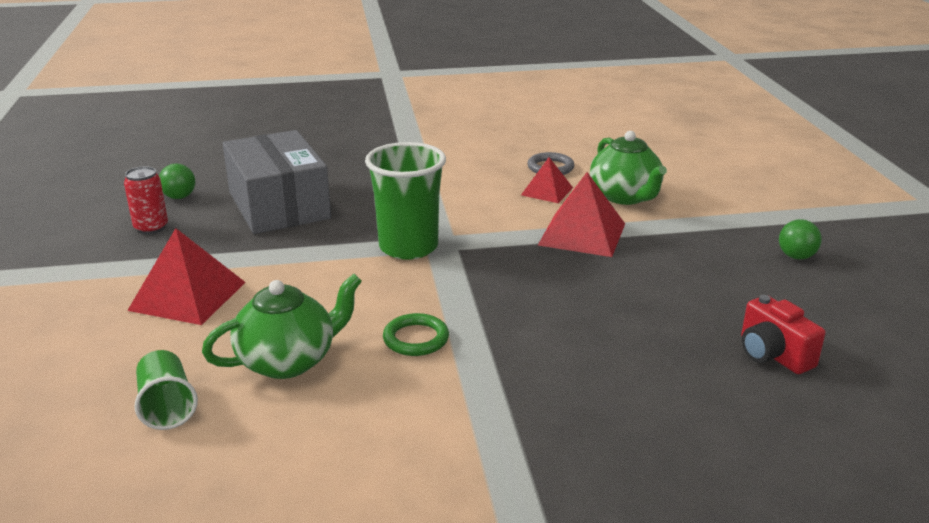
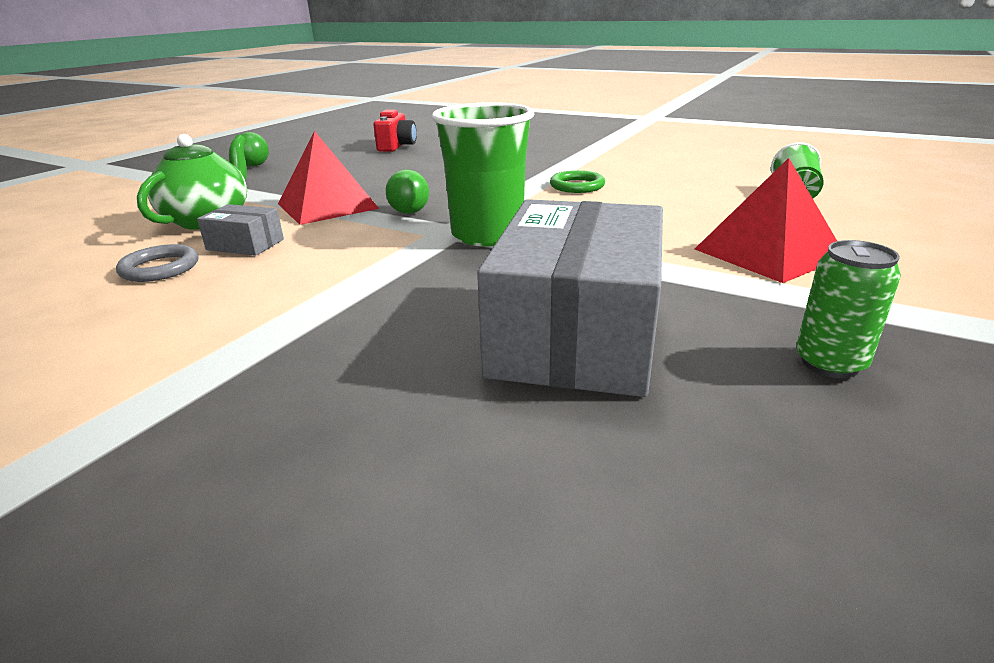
camera: 140 degrees left, 0 degrees up
(151, 228) = (830, 363): red can -> green can
(179, 197) = (766, 427): green ball -> green ball (409, 212)
(288, 361) = (685, 195): green teapot -> none
(547, 191) = (245, 244): red pyramid -> grey box

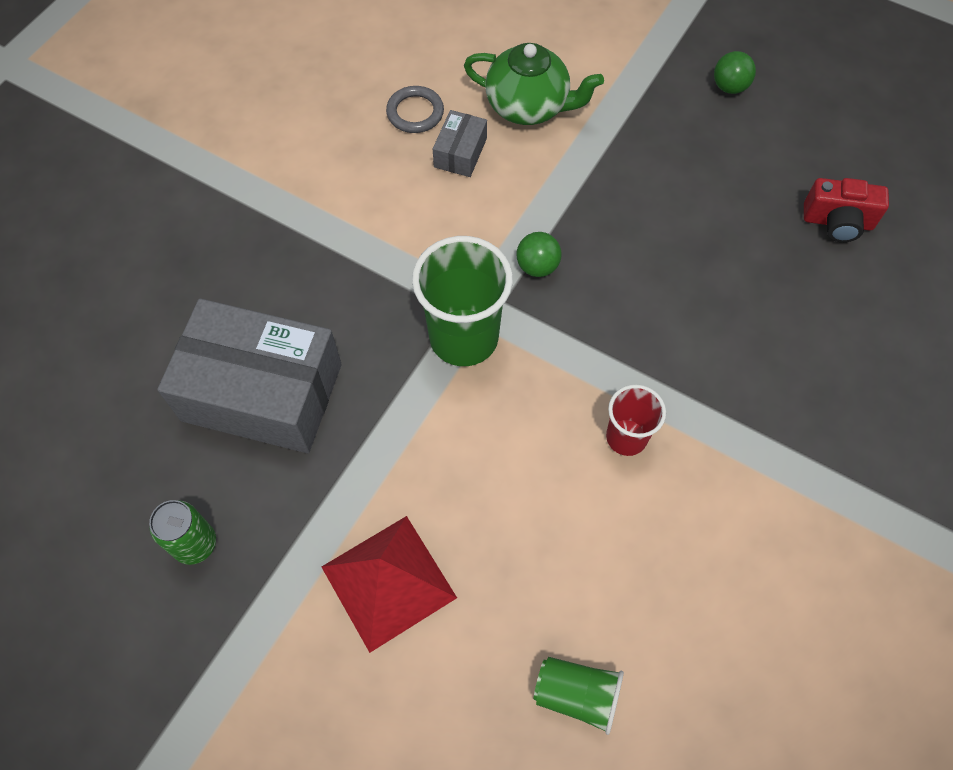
camera: 90 degrees right, 35 degrees up
(327, 206) = (564, 191): red pyramid -> none
(577, 186) = (626, 437): green ring -> red cup

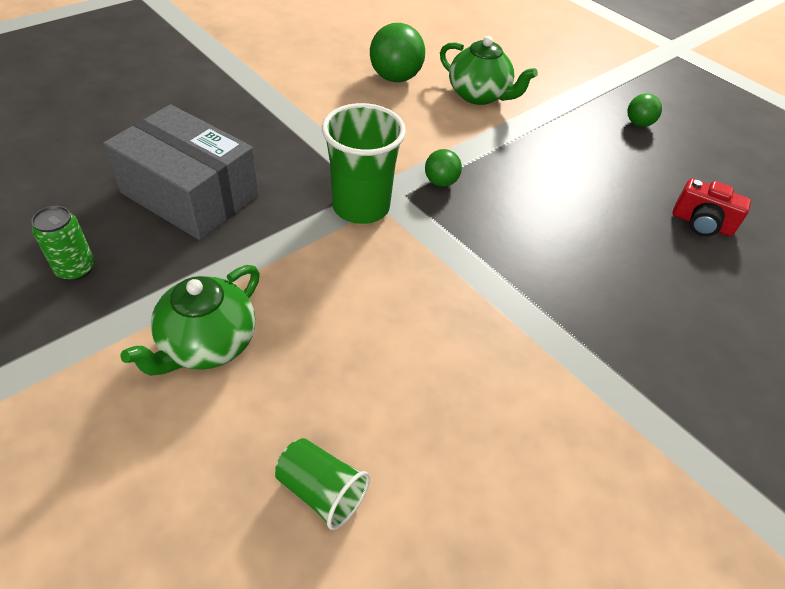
camera: 15 degrees right, 15 degrees down
(388, 581) = (207, 344): red pyramid -> green teapot
(415, 112) = (395, 78): grey ring -> green ball
(460, 153) = (416, 106): grey box -> none
(626, 437) = (461, 310): red cup -> none

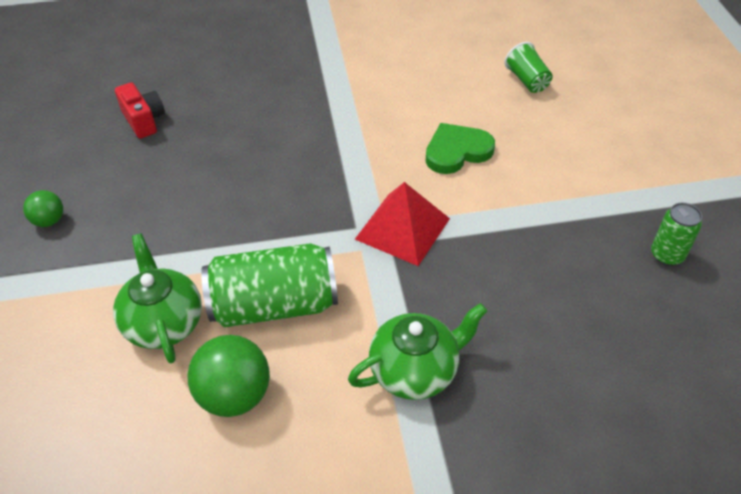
camera: 145 degrees left, 0 degrees up
(190, 194) = (555, 298): grey box -> none
(207, 344) = (570, 166): green teapot -> green teapot (415, 370)
(358, 311) = (457, 151): none -> green heart
(361, 207) = (402, 228): green cup -> red pyramid
(417, 124) = (274, 305): none -> green can
(441, 182) = (312, 227): green ball -> none

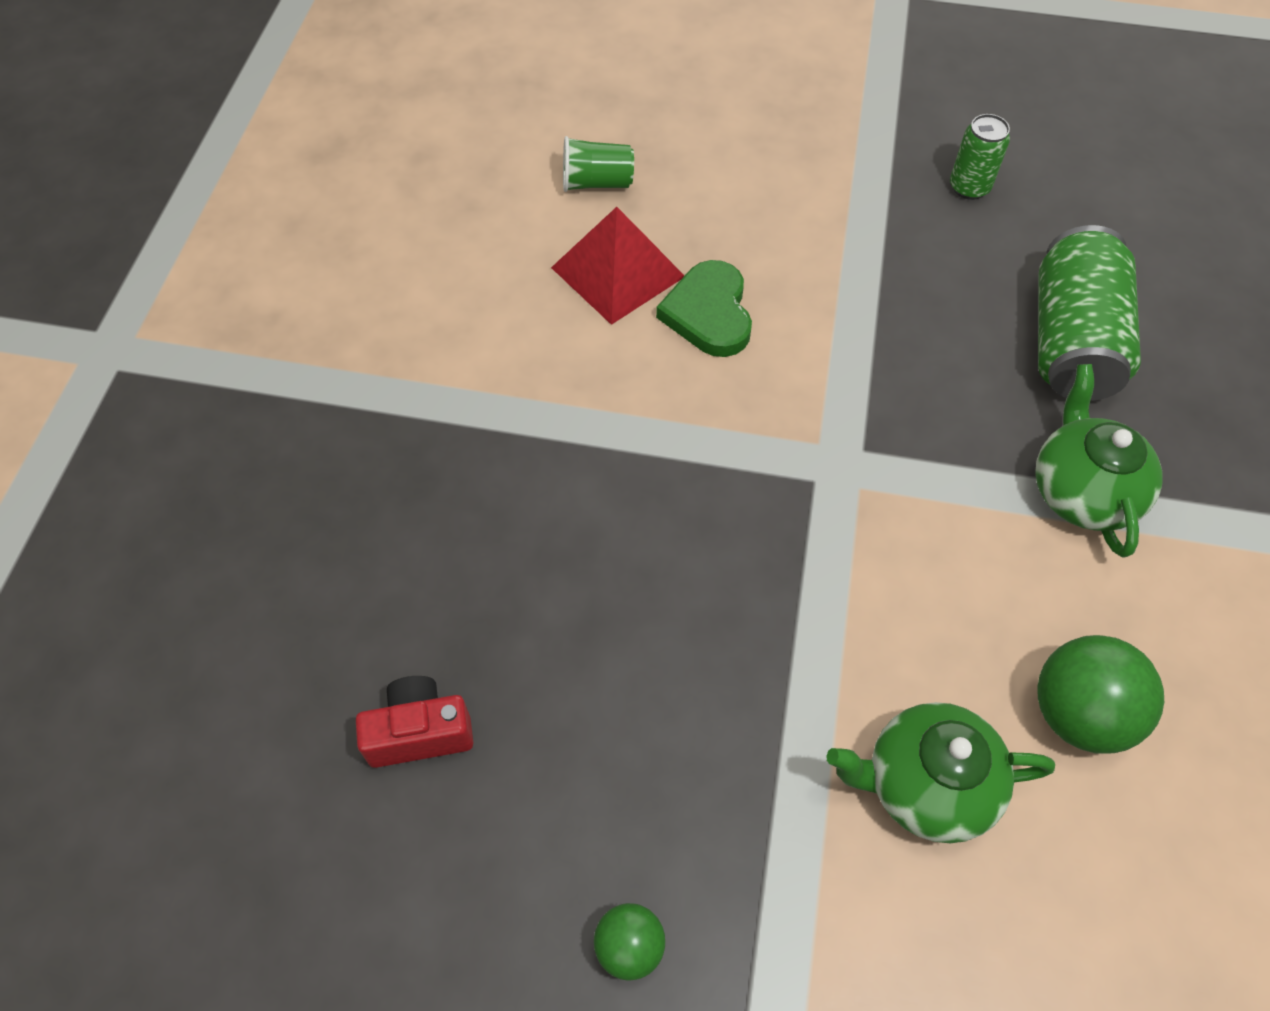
camera: 70 degrees left, 10 degrees up
(274, 305) = (931, 624): green can -> green can (1071, 342)
(402, 228) = (837, 426): red pyramid -> red pyramid (618, 272)

